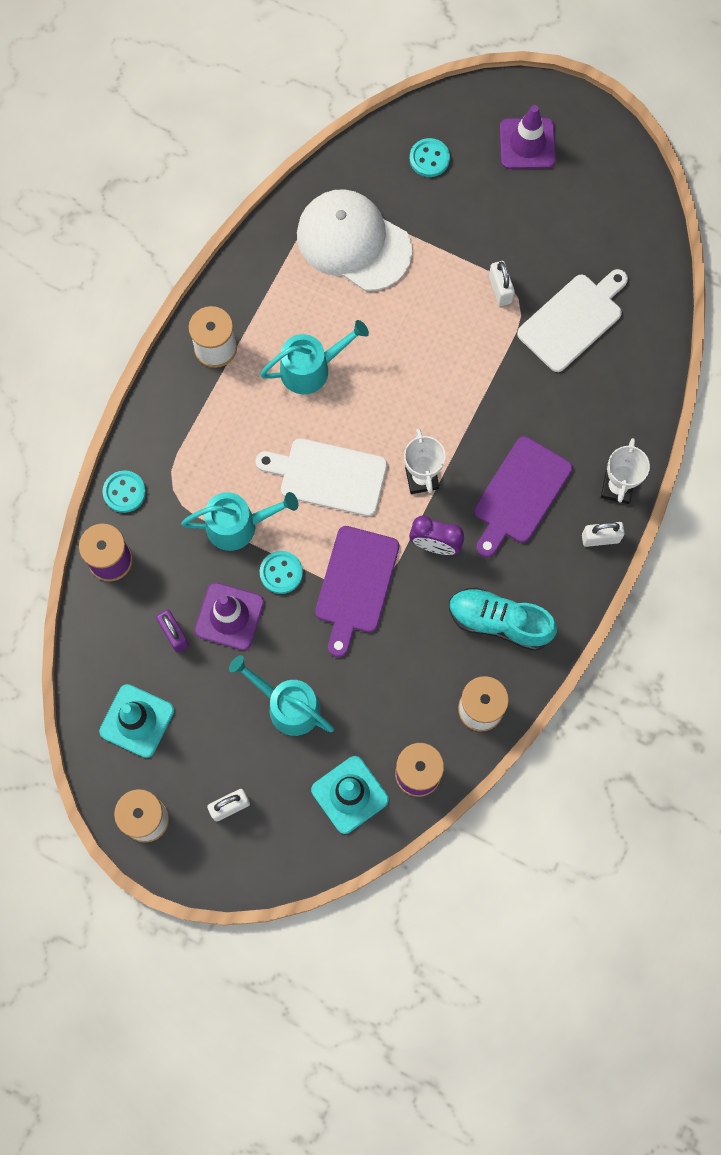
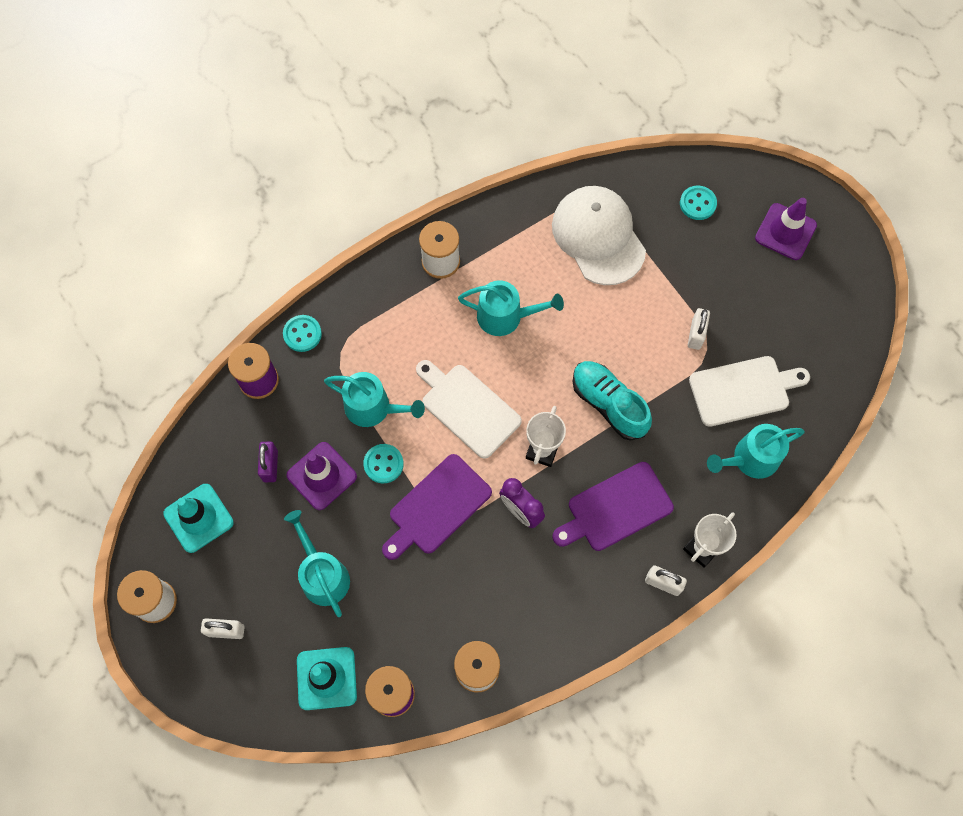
camera: 30 degrees right, 5 degrees down
(499, 622) = (536, 605): turquoise shoe -> turquoise shoe (608, 404)
(615, 381) = (750, 459): none -> turquoise watering can

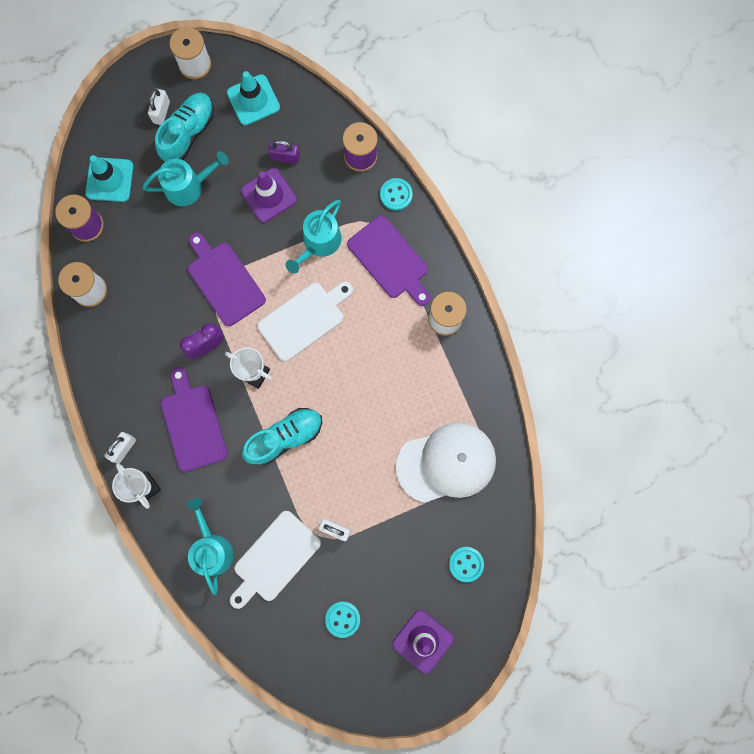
camera: 100 degrees right, 10 degrees up
(251, 590) = (188, 133): none -> turquoise shoe
(382, 328) = (390, 260): none -> purple cutting board
(383, 464) = (269, 244): turquoise button -> turquoise button (342, 619)
(505, 316) = (382, 365): turquoise watering can -> none
(743, 390) = (274, 558): white cutting board -> white cutting board turned 45 degrees clockwise

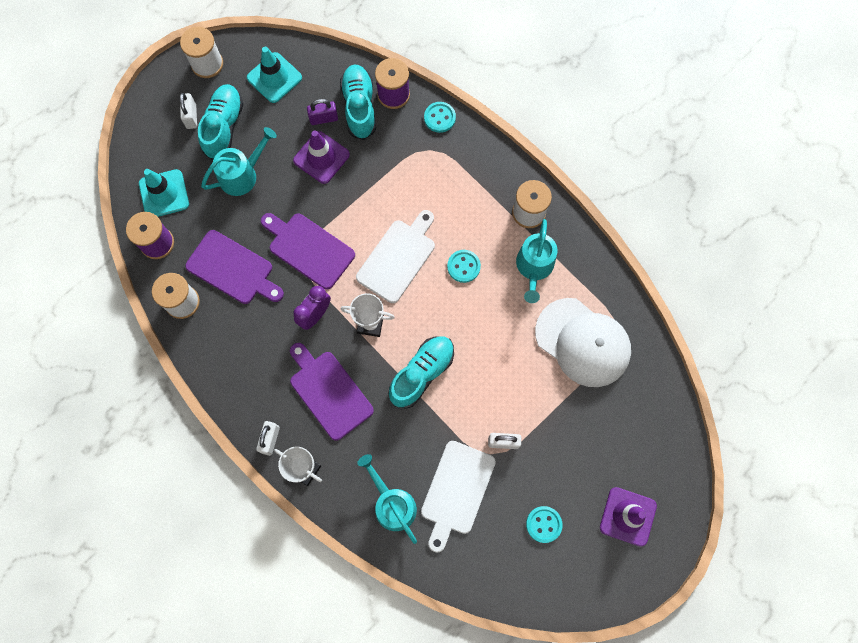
camera: 20 degrees left, 5 degrees down
(319, 243) = (385, 184): turquoise watering can -> turquoise watering can (534, 267)
(323, 157) = (359, 107): none -> turquoise shoe
(390, 260) = (457, 177): purple cutting board -> purple cutting board (233, 269)
(446, 463) = (583, 342): white cap -> white cap turned 75 degrees clockwise
(466, 564) = (638, 429): turquoise button -> turquoise button (463, 266)

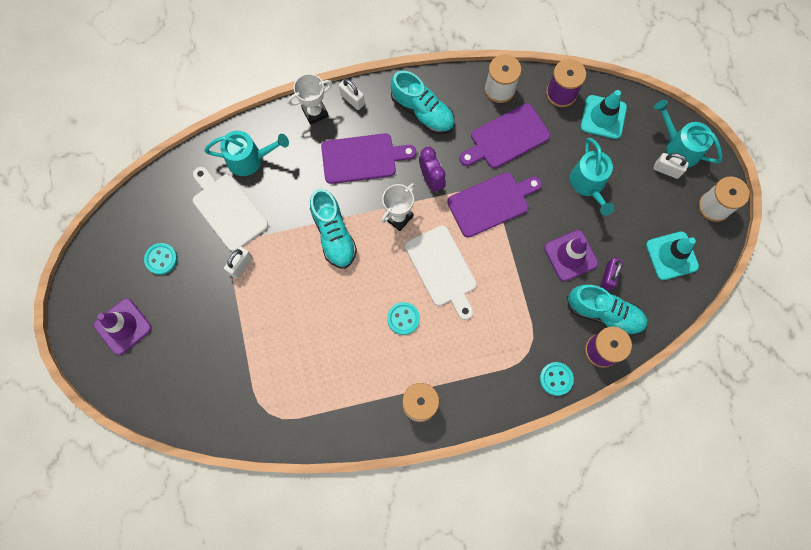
camera: 120 degrees right, 0 degrees up
(224, 127) = (643, 191): turquoise shoe -> turquoise shoe (422, 111)
(534, 267) = (367, 378): turquoise watering can -> turquoise watering can (679, 147)
(583, 342) = (278, 379): white cap -> none

